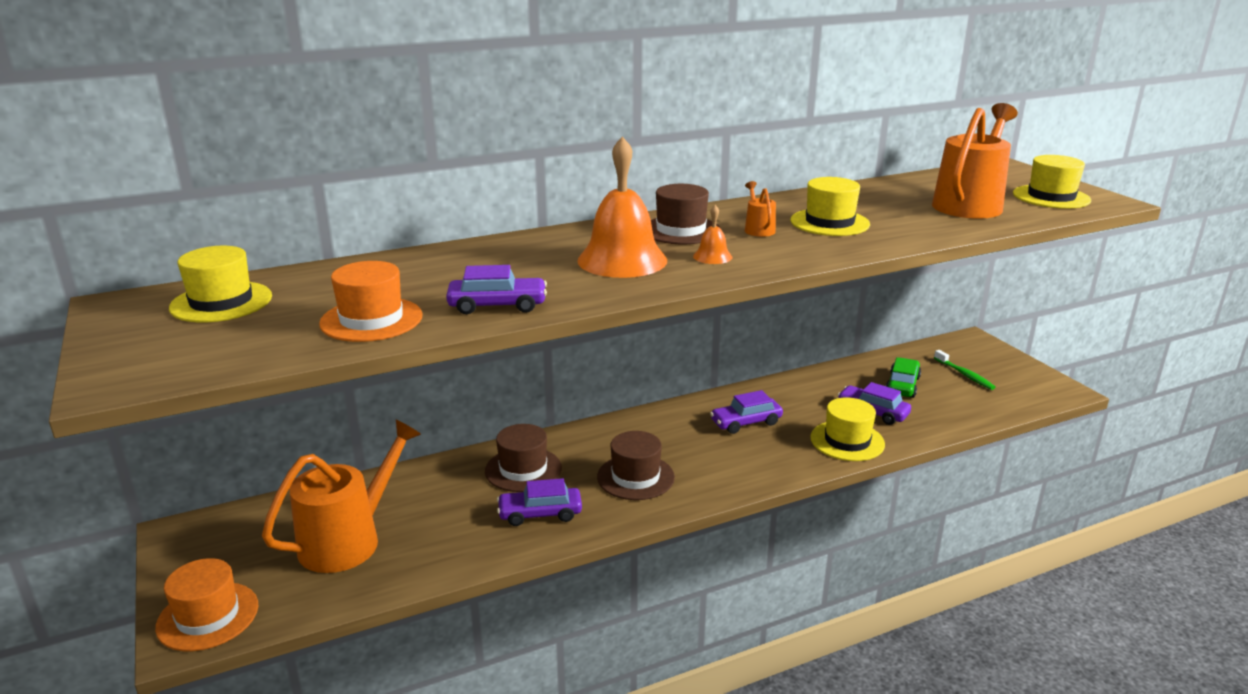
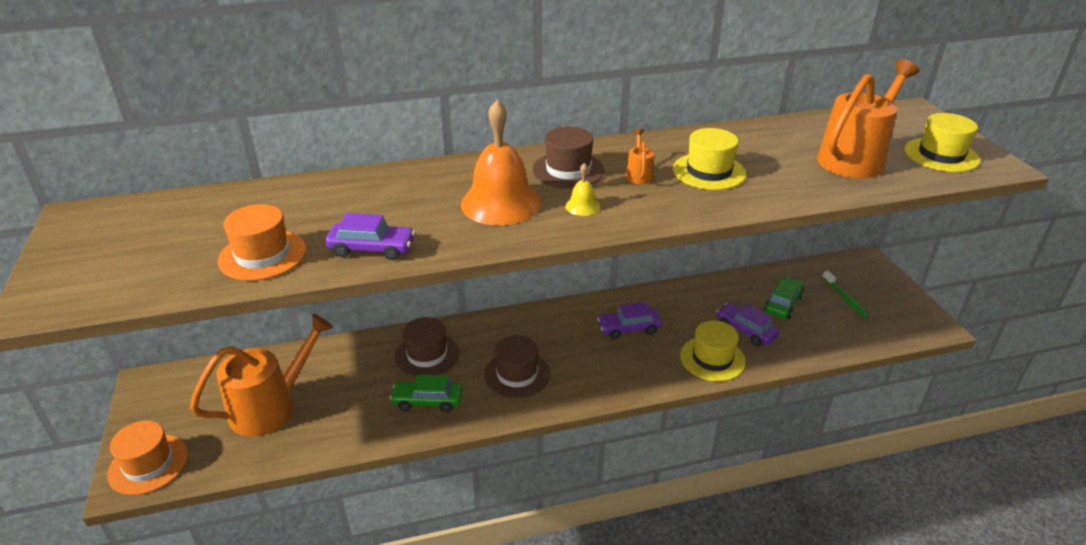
camera: 10 degrees right, 10 degrees up
(221, 302) = (154, 222): yellow hat -> none
(540, 514) = (427, 401): purple car -> green car
(712, 256) = (582, 206): orange bell -> yellow bell

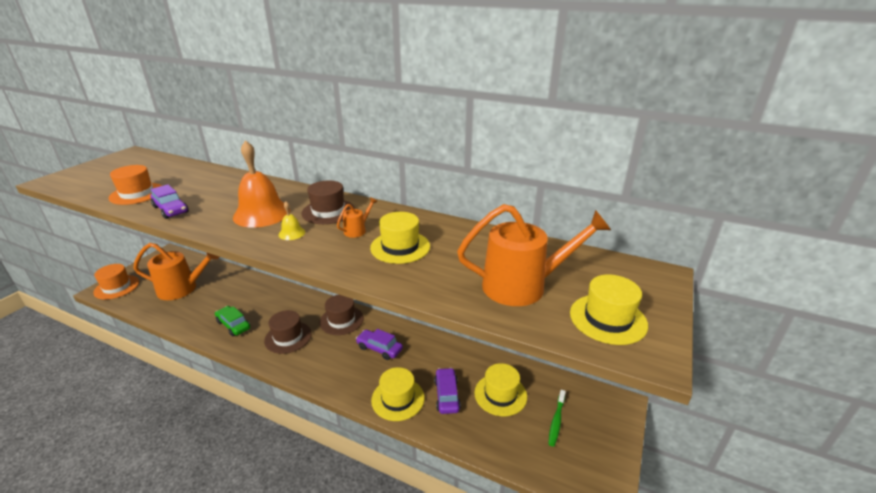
camera: 40 degrees right, 5 degrees down
(427, 355) = (268, 302): brown hat -> brown hat (341, 320)
(783, 304) = (500, 394): green car -> yellow hat

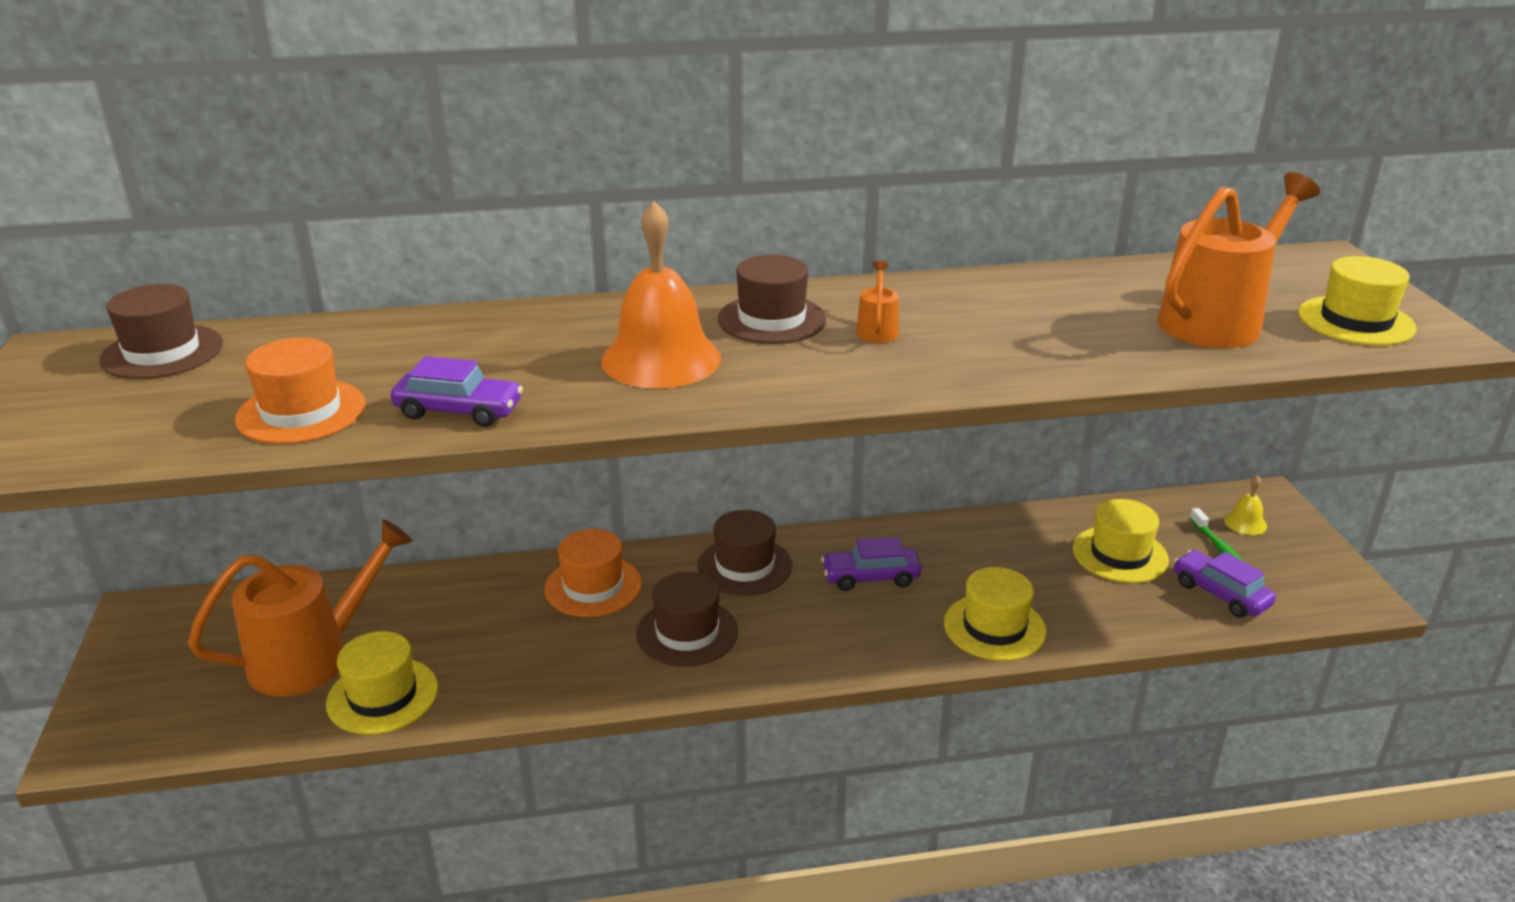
camera: 35 degrees left, 0 degrees up
(117, 287) = (122, 725): orange hat -> orange hat (593, 586)
(149, 162) = (162, 352): none -> brown hat
(233, 325) = (545, 663): green car -> none
(292, 233) = (782, 368): yellow bell -> yellow bell (1245, 523)
(400, 247) = (985, 330): yellow hat -> yellow hat (382, 696)
(447, 395) = (1054, 589): purple car -> purple car (1220, 594)

